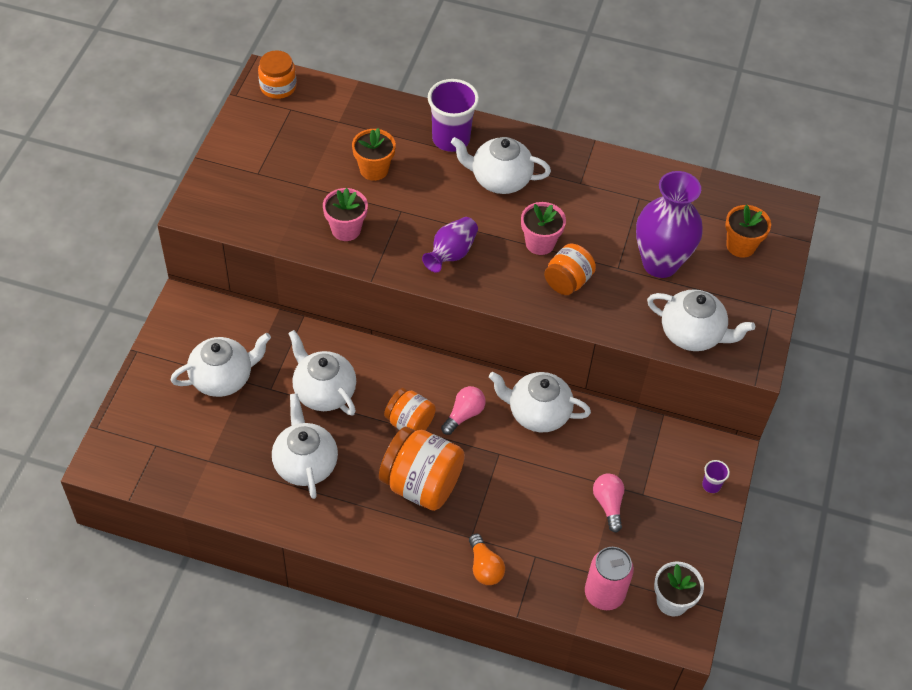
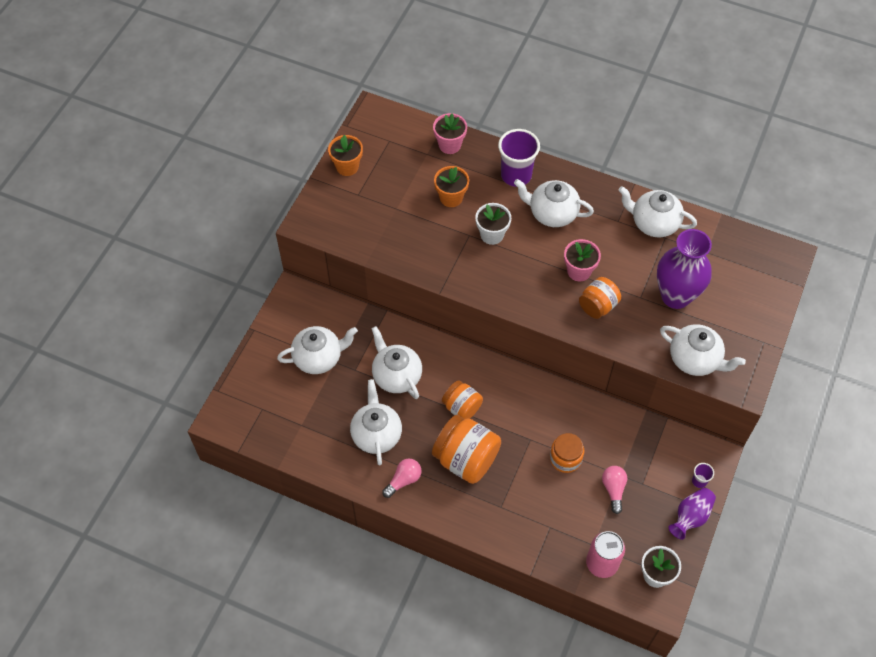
camera: 10 degrees right, 5 degrees up
(278, 87) = (381, 120): orange jar -> orange jar (565, 458)
(346, 229) = (423, 248): pink flower pot -> pink flower pot (449, 145)
(429, 208) = (492, 234): none -> white flower pot
(451, 253) = (506, 275): purple vase -> purple vase (690, 517)
(464, 415) = (505, 404): pink light bulb -> pink light bulb (403, 480)
(484, 567) = (509, 532): orange light bulb -> none
(537, 413) = (565, 408): white teapot -> white teapot (653, 223)
(740, 246) = (744, 286): orange flower pot -> orange flower pot (347, 166)

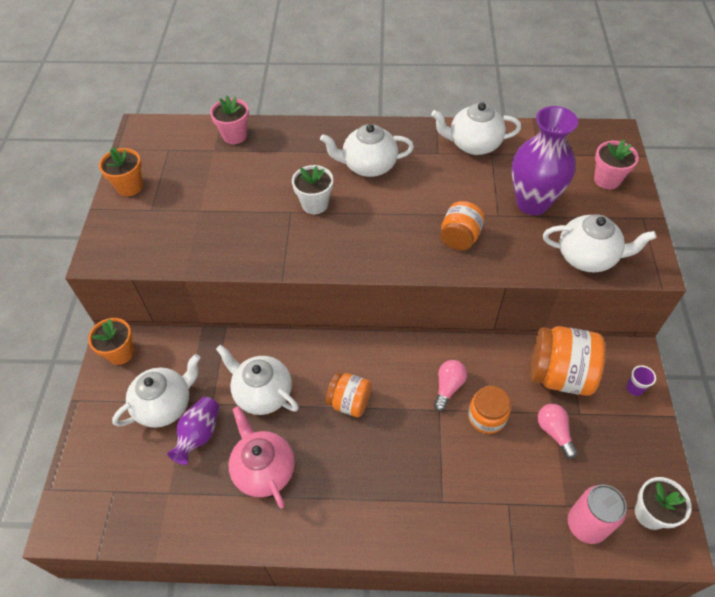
camera: 20 degrees left, 5 degrees down
(376, 434) = (264, 470): white teapot -> pink teapot
(403, 480) = (317, 514): pink light bulb -> pink light bulb (448, 387)
(451, 198) = (256, 182): orange flower pot -> orange flower pot (120, 353)
(466, 459) = (379, 460): orange jar -> orange jar (559, 374)
(516, 175) = (315, 143): purple cup -> none
(579, 271) = (422, 210): pink flower pot -> pink flower pot (607, 179)
(690, 517) = (648, 431): purple vase -> purple vase (199, 435)

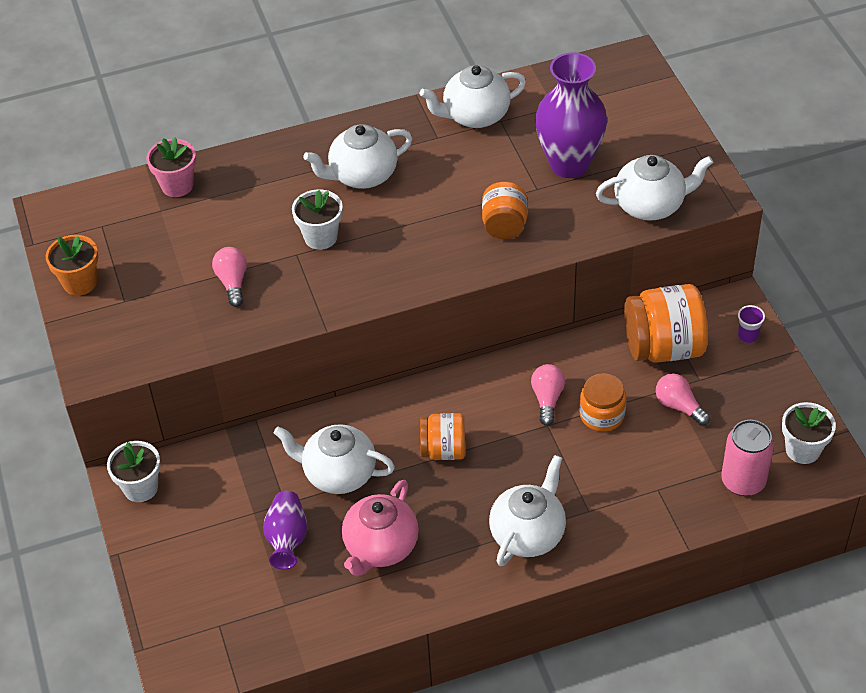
camera: 20 degrees left, 5 degrees down
(120, 353) = (140, 488): orange flower pot -> white flower pot
(165, 405) = (229, 523): white teapot -> white teapot (528, 533)
(233, 219) = (232, 282): none -> pink light bulb
(264, 470) = (380, 547): pink teapot -> pink teapot turned 105 degrees counterclockwise
(607, 179) = (641, 114): pink flower pot -> none

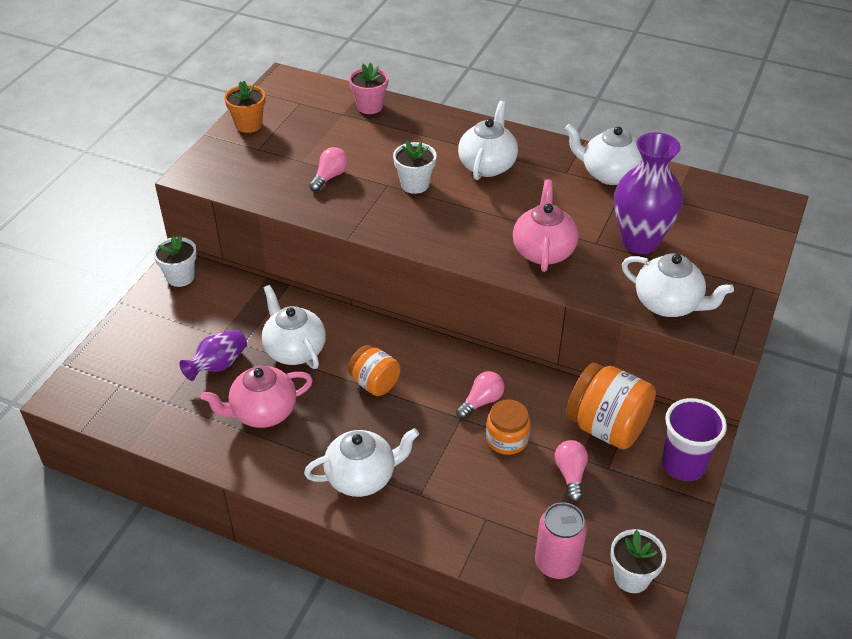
camera: 40 degrees right, 5 degrees down
(362, 175) = (487, 165): white teapot -> white teapot turned 90 degrees clockwise
(504, 226) = (543, 251): orange jar -> pink teapot
(748, 336) = (683, 465): purple cup -> purple cup, size x2.18

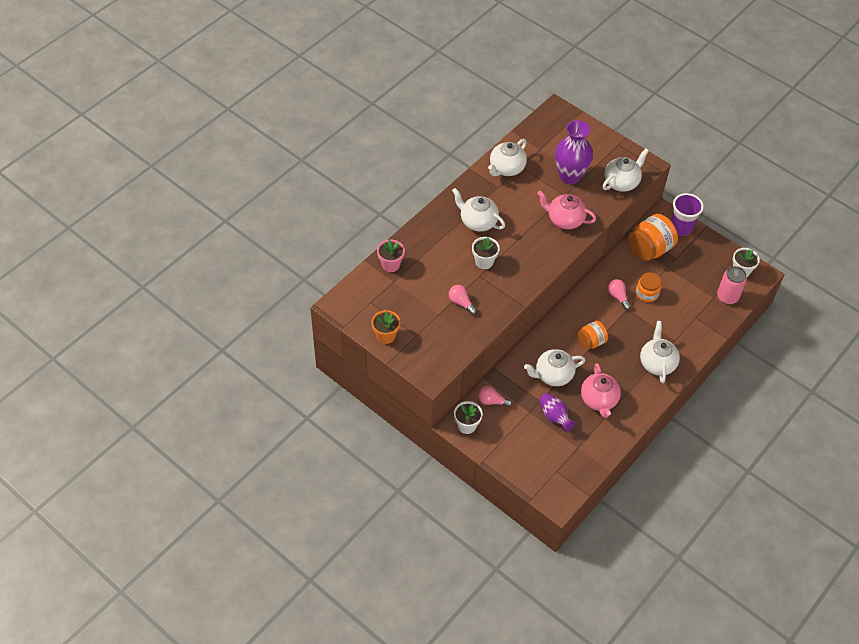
camera: 75 degrees left, 10 degrees up
(570, 474) = (676, 274): pink light bulb -> pink light bulb (492, 401)

